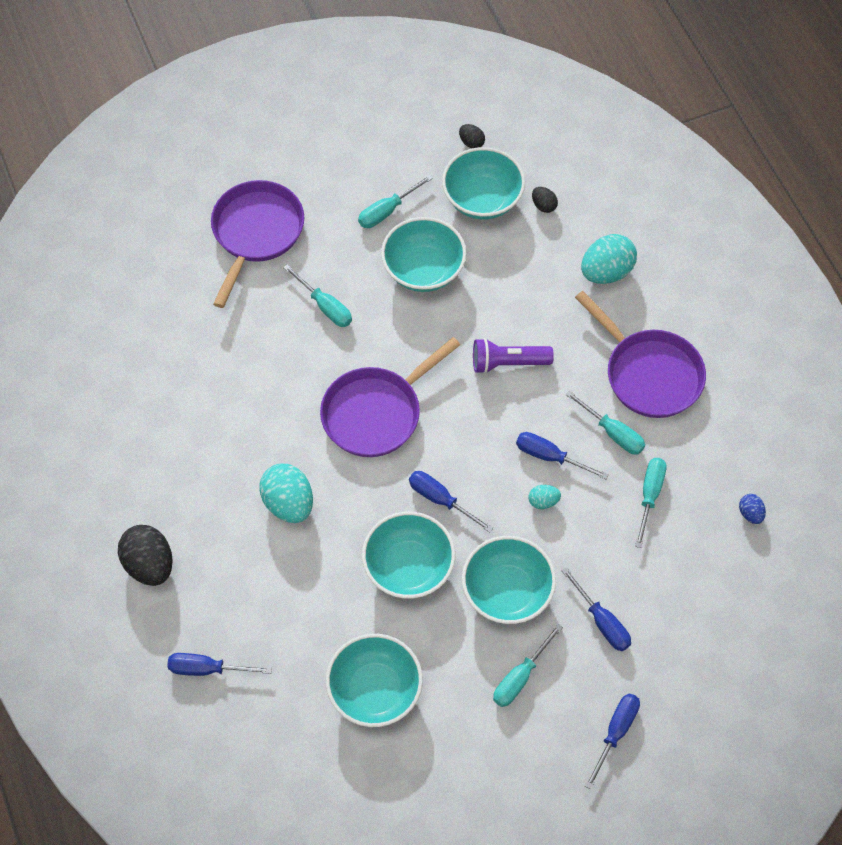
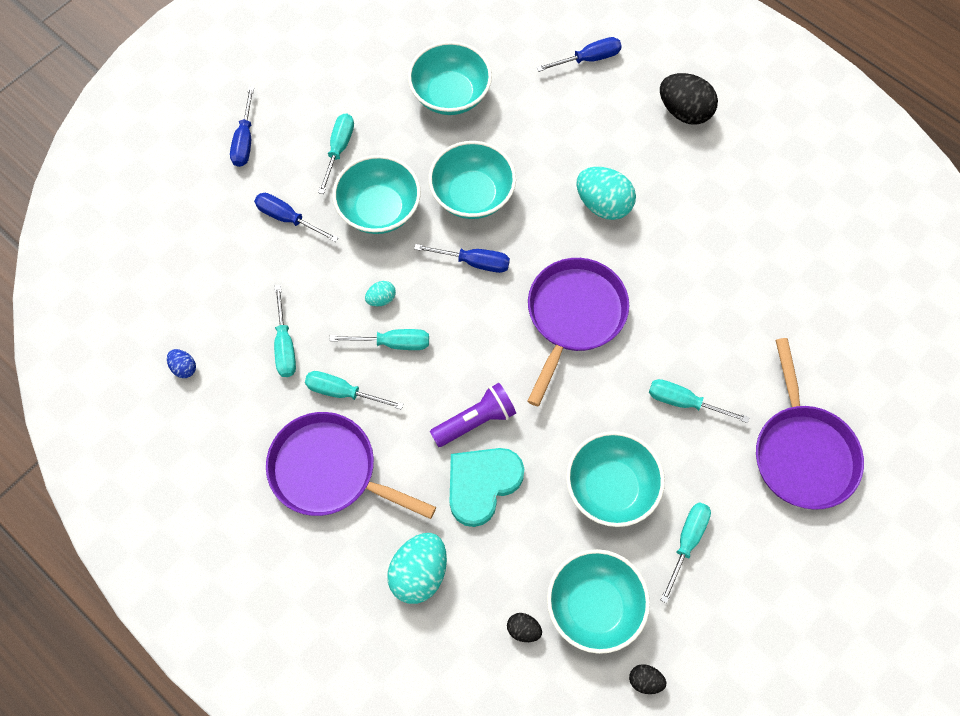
camera: 155 degrees right, 5 degrees up
(526, 313) = (482, 484): none -> turquoise heart
(550, 457) = (393, 343): blue screwdriver -> turquoise screwdriver

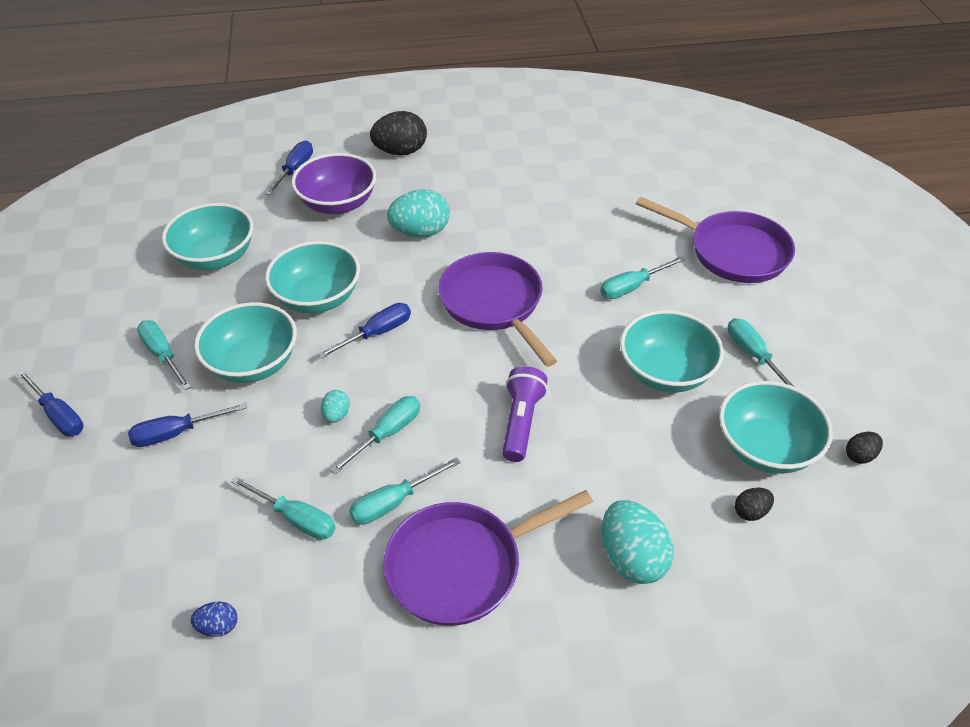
camera: 50 degrees left, 20 degrees down
(482, 484) = (585, 454): turquoise heart -> none
(580, 122) = (338, 203): none -> purple bowl

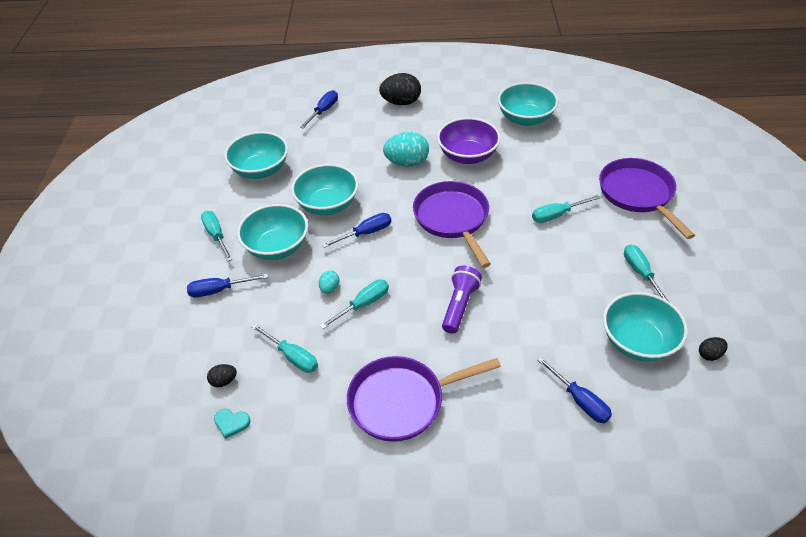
camera: 10 degrees right, 0 degrees up
(59, 415) = (143, 271): blue screwdriver -> blue screwdriver (579, 400)
(218, 626) = (231, 423): blue egg -> turquoise heart
(338, 203) = (351, 138): purple bowl -> purple bowl (467, 155)
(394, 502) = (361, 353): turquoise screwdriver -> none
(632, 558) = (524, 410): turquoise egg -> none
(666, 372) = (572, 280): turquoise bowl -> turquoise bowl (525, 118)
(732, 251) = (638, 194): purple pan -> purple pan turned 150 degrees counterclockwise
(751, 512) = (618, 387): black egg -> black egg (224, 381)

